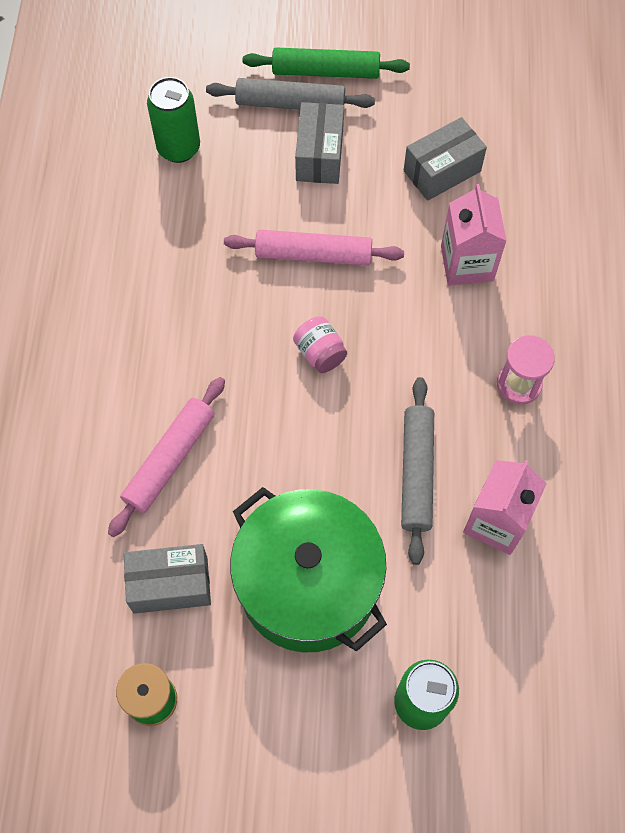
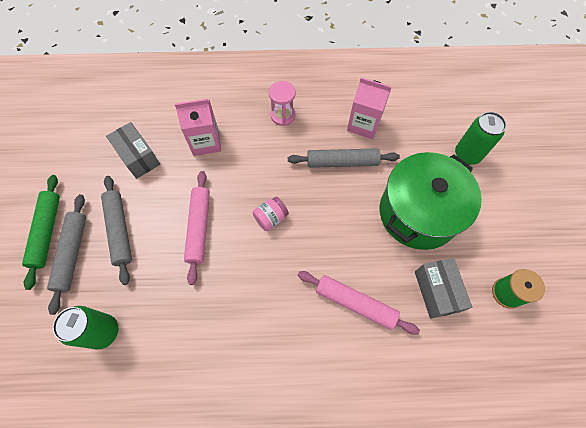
camera: 95 degrees left, 0 degrees up
(319, 155) = (119, 230): grey box -> grey rolling pin

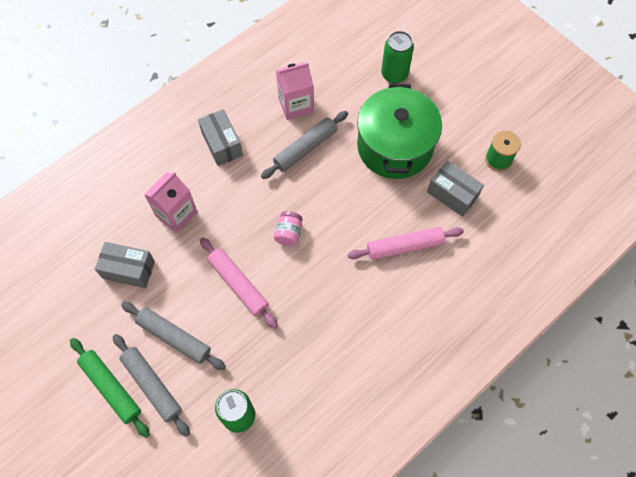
camera: 40 degrees left, 0 degrees up
(283, 115) = (222, 144): pink hourglass -> grey box

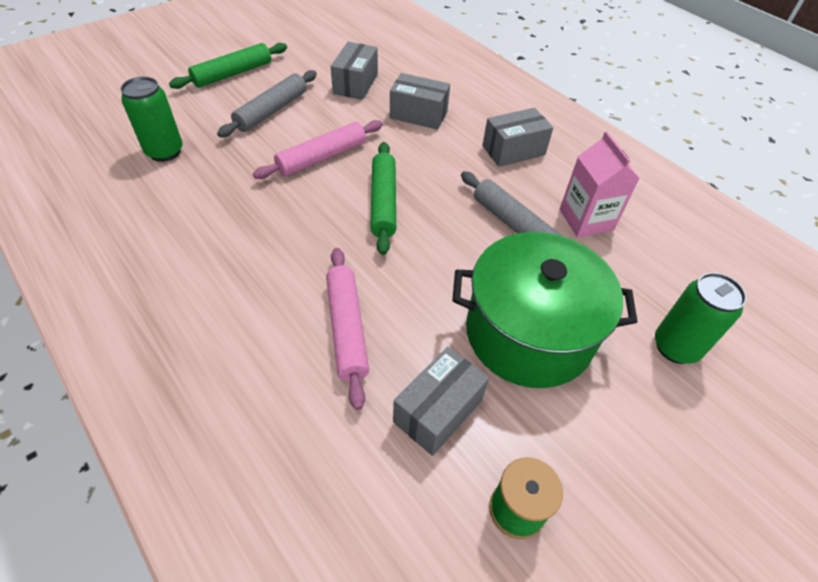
camera: 90 degrees right, 15 degrees down
(152, 385) = (225, 97): grey rolling pin -> none
(176, 214) = (418, 115): pink carton -> grey box
(289, 234) = (383, 202): pink jar -> green rolling pin

